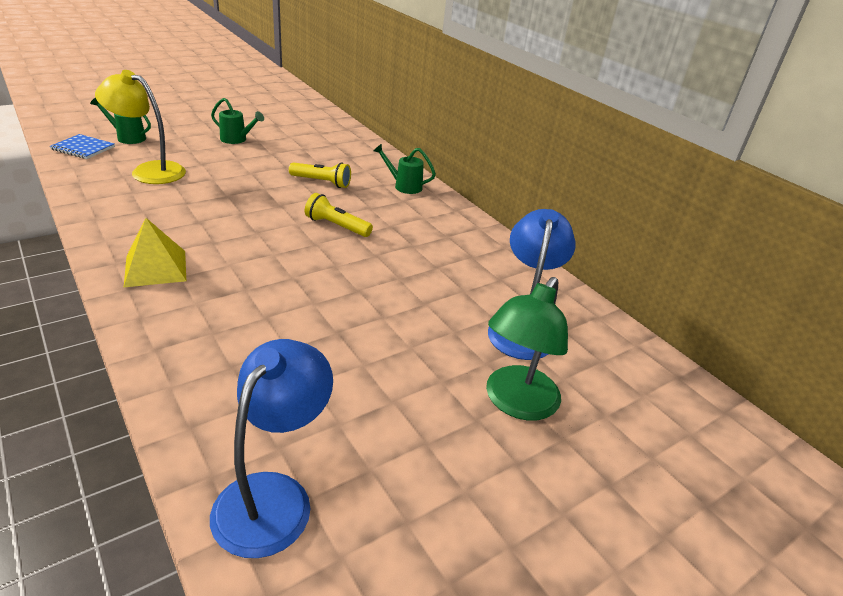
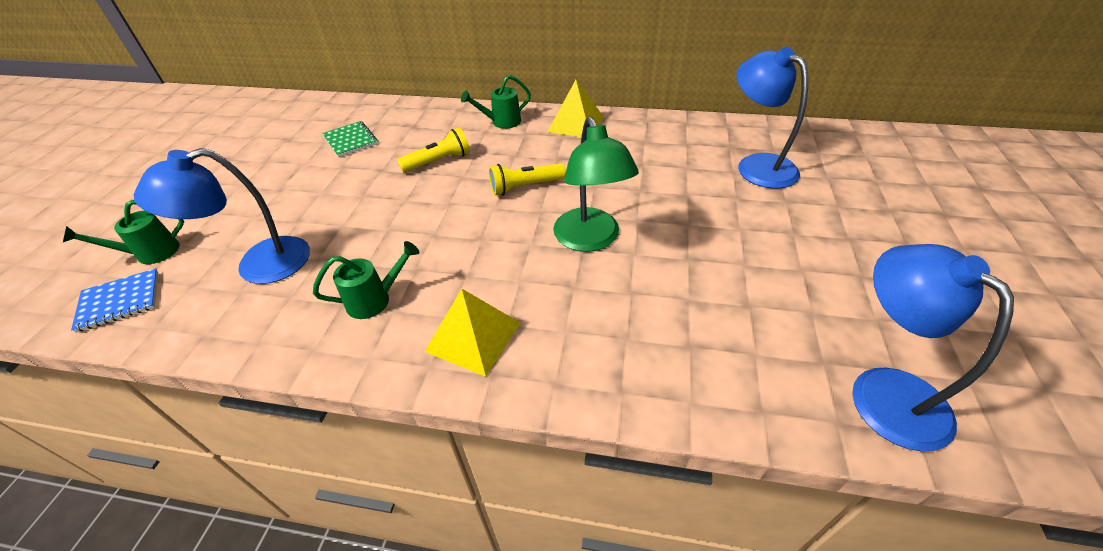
camera: 40 degrees left, 10 degrees up
(149, 171) = (259, 265): yellow lamp -> blue lamp
(236, 140) = (280, 176): green watering can -> green watering can (374, 300)
(303, 144) = (350, 140): none -> green notebook
(449, 216) = (575, 124): none -> yellow pyramid
(516, 403) = (841, 211): green lamp -> green lamp (590, 239)

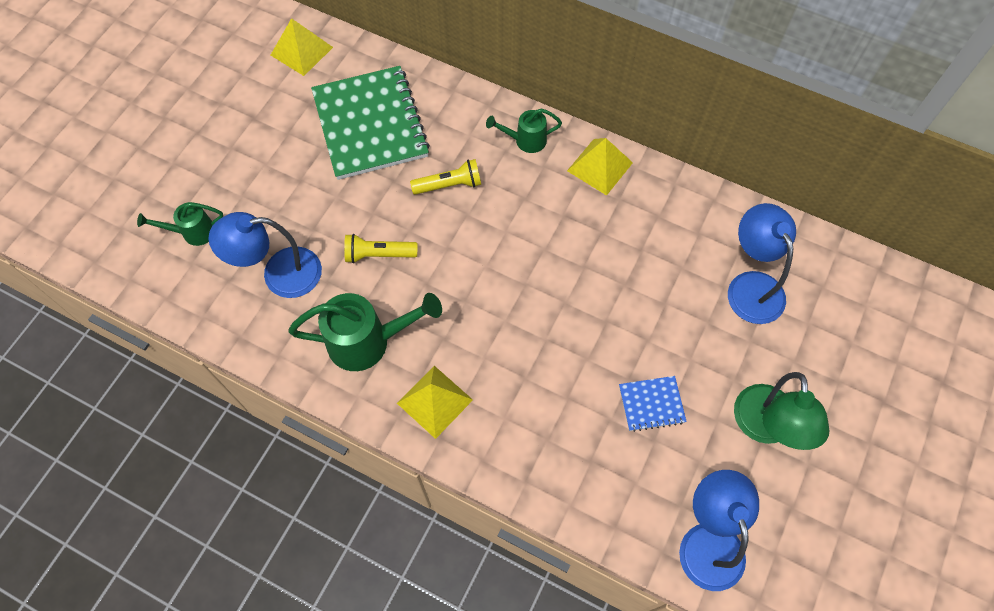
camera: 15 degrees right, 20 degrees up
(119, 301) = (174, 281): blue notebook -> blue notebook (651, 404)
(278, 111) = (301, 51): none -> yellow pyramid
(350, 140) = (370, 125): green notebook -> green notebook, size x2.24
(374, 300) = (367, 341): green watering can -> green watering can, size x1.76
(525, 187) = (521, 247): yellow flashlight -> yellow flashlight (379, 254)
(590, 239) = (556, 331): green lamp -> green lamp (765, 427)

